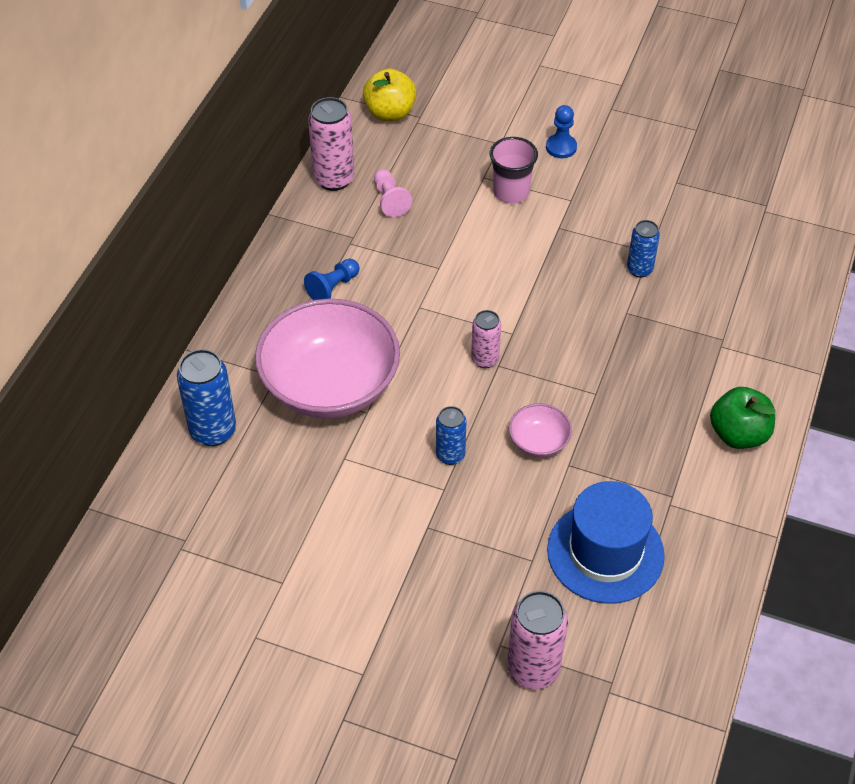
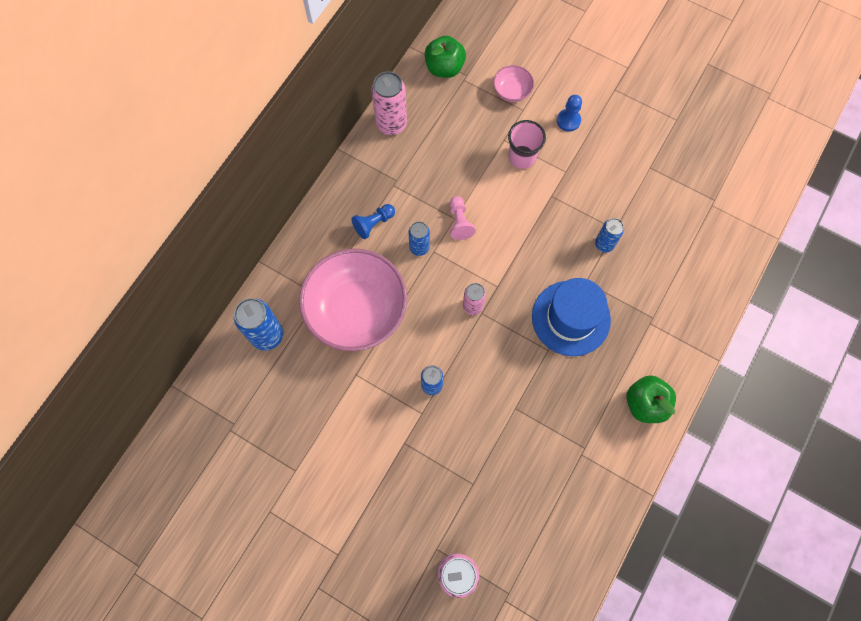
camera: 10 degrees right, 20 degrees up
(390, 113) = (444, 68): yellow apple -> green apple
(390, 200) = (429, 150): pink pawn -> pink pawn (459, 222)
(399, 305) = (419, 247): none -> blue can
(538, 442) = (497, 385): pink bowl -> pink bowl (512, 91)
(605, 552) = (526, 487): blue hat -> blue hat (571, 318)

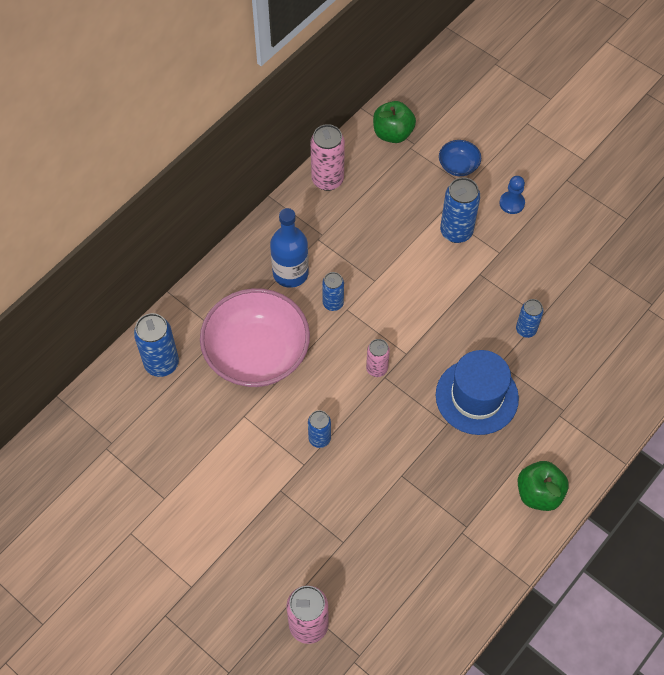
camera: 10 degrees right, 10 degrees down
(373, 224) = (290, 273): blue pawn -> blue bottle
(459, 222) = (379, 285): pink pawn -> none
(512, 91) = (458, 166): pink bowl -> blue bowl
(522, 157) = (456, 231): pink cup -> blue can

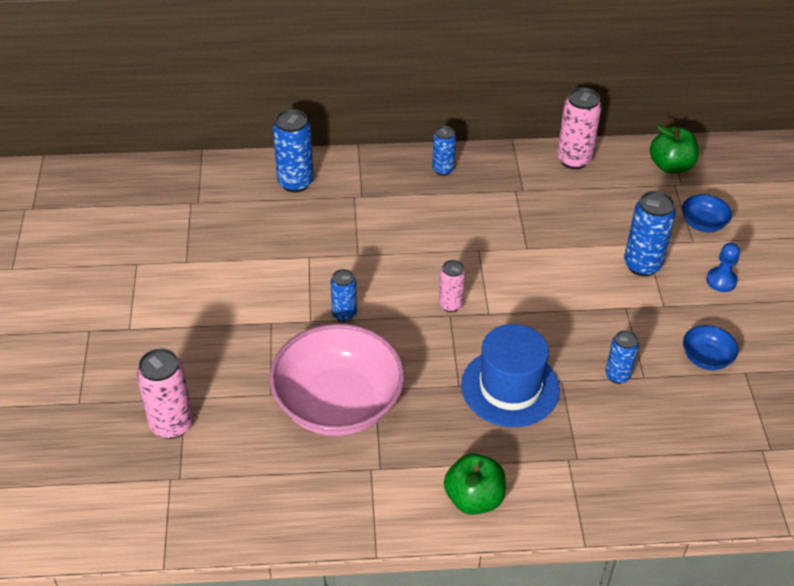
camera: 45 degrees right, 15 degrees down
(257, 354) = (371, 226): pink bowl -> pink bowl (338, 404)
(290, 273) = (464, 196): blue bottle -> none
(333, 303) = (472, 238): blue can -> blue can (443, 169)
(559, 270) = (706, 358): none -> blue bowl

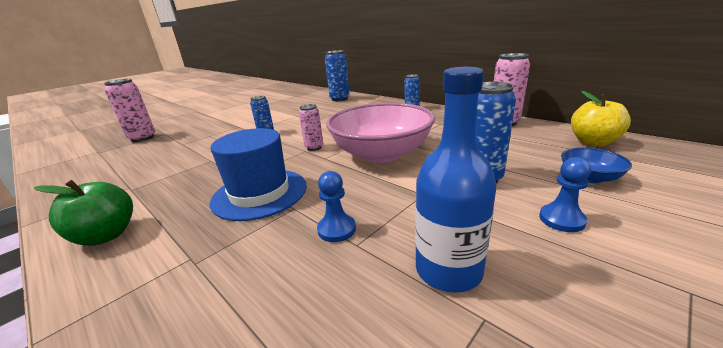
camera: 50 degrees right, 20 degrees down
(338, 404) = (188, 158): pink bowl -> pink bowl (381, 153)
(617, 375) = (336, 229): blue can -> blue pawn
(670, 166) = (593, 142): green apple -> yellow apple
(706, 358) = (448, 270): blue bowl -> blue bottle

